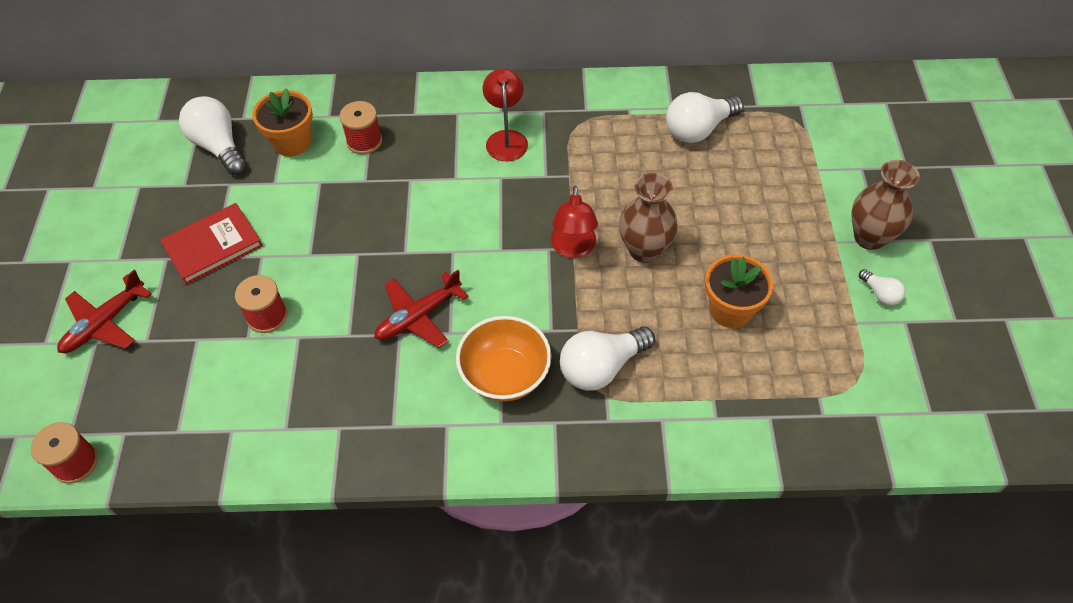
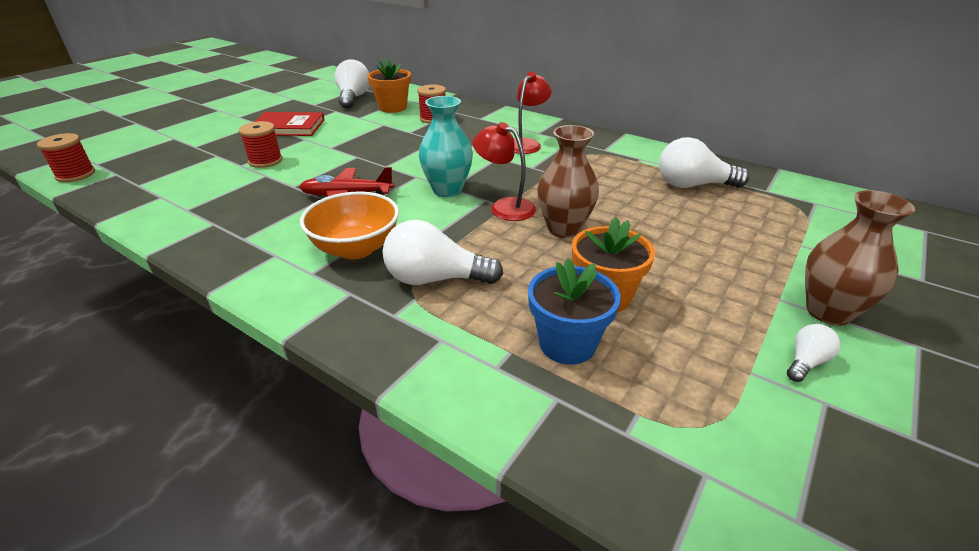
camera: 35 degrees right, 20 degrees down
(105, 323) = (190, 134): red plane -> none
(502, 255) = (447, 190): none -> turquoise vase
(573, 248) = (504, 206): red lamp -> red lamp turned 90 degrees clockwise
(741, 369) = (567, 344): none -> blue flower pot
(880, 294) = (806, 362): white light bulb -> white light bulb turned 135 degrees counterclockwise

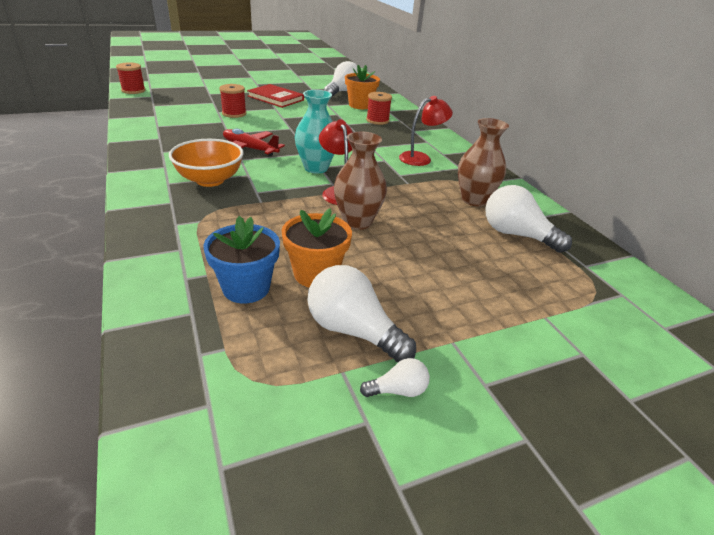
camera: 30 degrees right, 0 degrees up
(435, 279) = (227, 215): white light bulb -> white light bulb (353, 331)
(828, 312) = (481, 371): brown vase -> brown vase (474, 200)

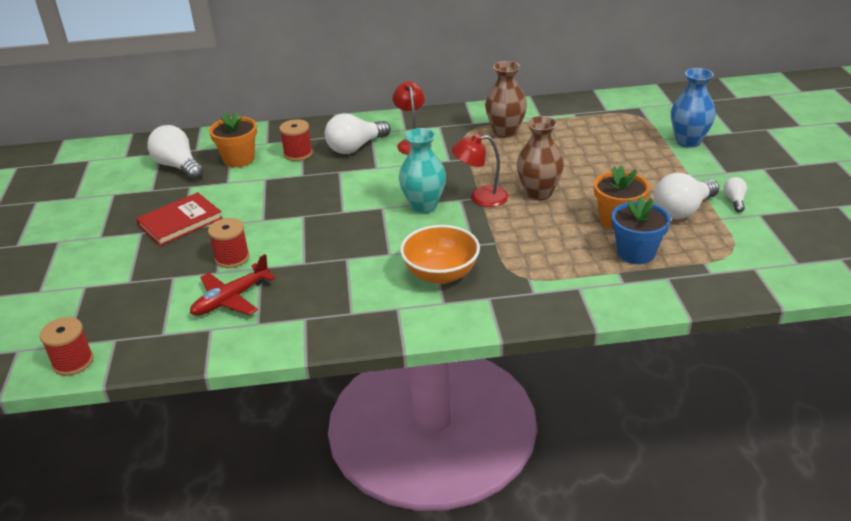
camera: 70 degrees left, 0 degrees up
(250, 149) = (360, 247): red plane -> red plane (231, 299)
(516, 235) = (564, 126): white light bulb -> white light bulb (355, 147)
(556, 342) = (688, 141): none -> blue vase

